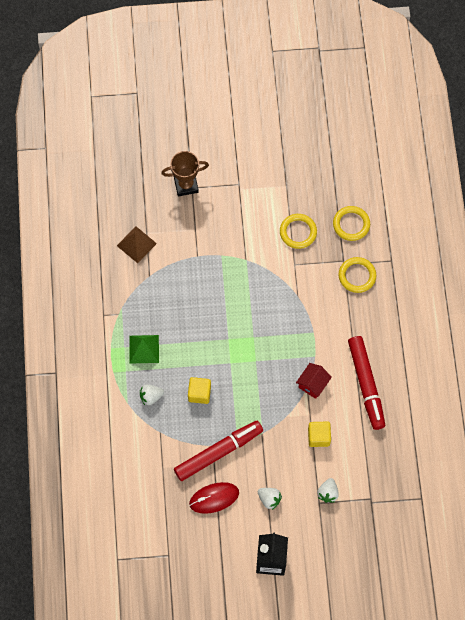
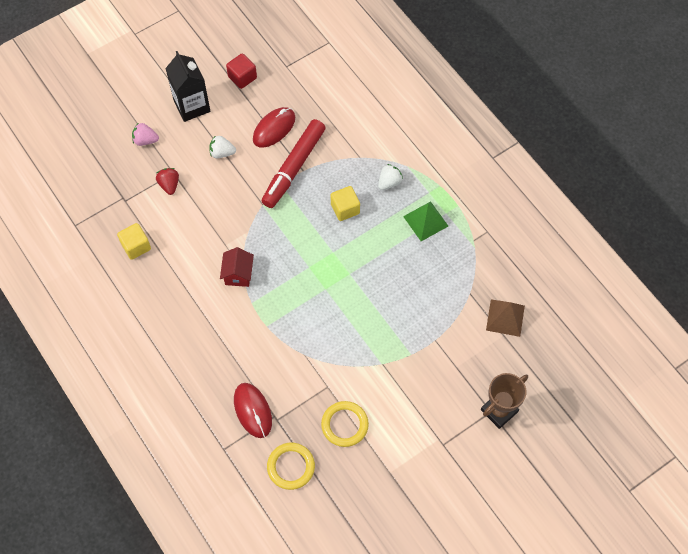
camera: 150 degrees right, 5 degrees down
(212, 565) = (242, 77): none -> red cube
(318, 437) = (205, 229): yellow cube -> yellow cube (136, 246)
(327, 547) = (145, 140): none -> pink strawberry
(328, 493) = (169, 185): white strawberry -> red strawberry
(357, 276) = (253, 411): yellow ring -> red mouse
(366, 384) = (183, 302): red marker -> none

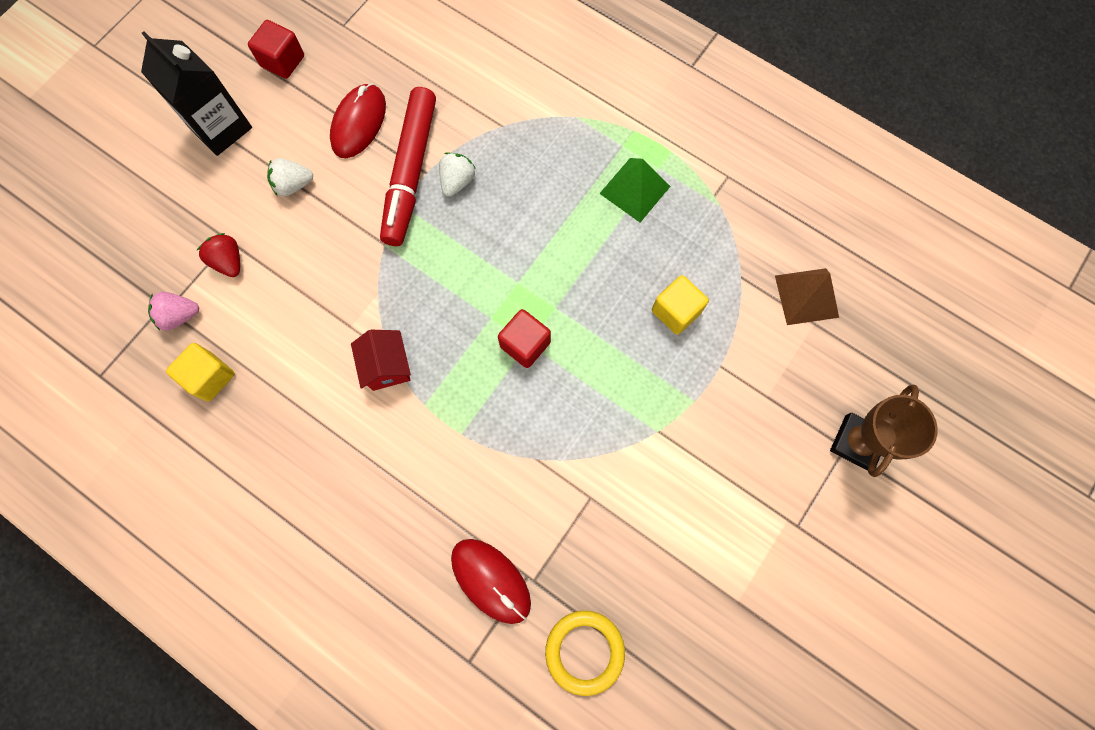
camera: 20 degrees left, 10 degrees up
(145, 140) = (167, 203): pink strawberry -> pink strawberry (179, 316)
(323, 288) = (525, 344): none -> red cube
(344, 425) = (640, 550): yellow ring -> none
(345, 209) = (510, 210): yellow cube -> yellow cube (676, 311)
(389, 182) = (559, 149): white strawberry -> white strawberry (457, 181)

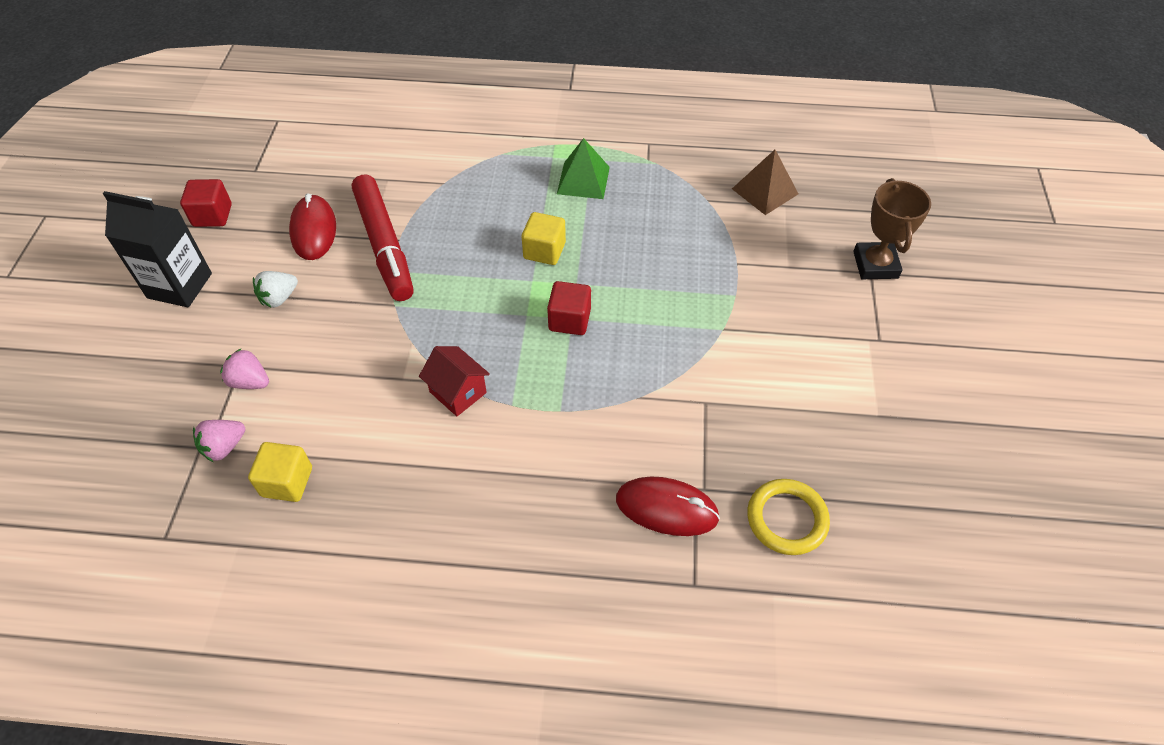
camera: 30 degrees left, 20 degrees down
(229, 261) = (250, 381): red strawberry -> pink strawberry
(457, 181) = (430, 234): white strawberry -> none
(676, 311) = (675, 243): yellow cube -> yellow cube (544, 251)

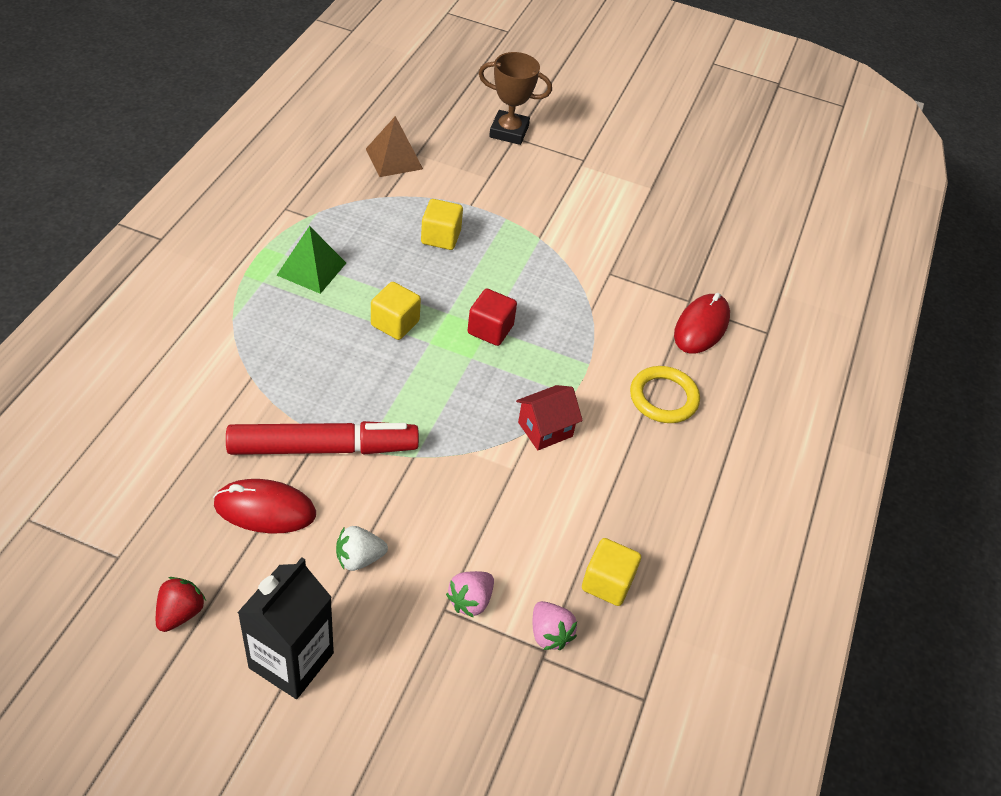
camera: 80 degrees left, 5 degrees down
(212, 215) = (180, 613): red cube -> red strawberry
(279, 298) = (359, 558): white strawberry -> white strawberry turned 105 degrees clockwise
(675, 252) = (441, 237): none -> yellow cube
(786, 519) = (725, 266): yellow ring -> yellow ring (663, 398)

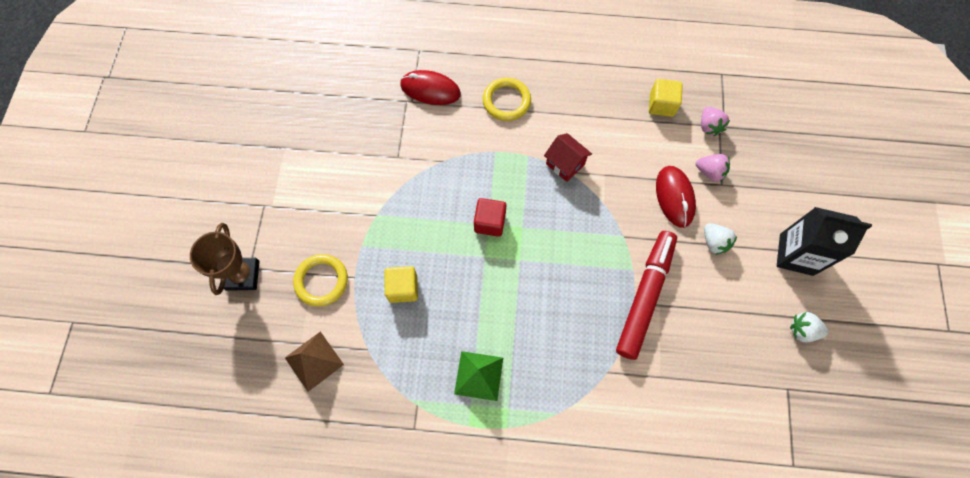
camera: 100 degrees left, 20 degrees up
(180, 613) = (802, 330): red strawberry -> white strawberry
(265, 509) = (709, 313): red mouse -> red mouse (674, 197)
(323, 448) = (645, 296): red marker -> red marker turned 45 degrees clockwise
(395, 323) = (511, 290): yellow cube -> none
(477, 181) = (321, 281): none -> yellow ring
(549, 634) = (709, 126): pink strawberry -> pink strawberry turned 120 degrees clockwise

